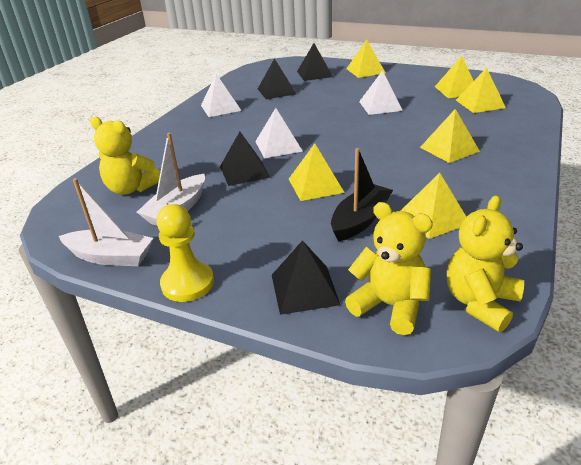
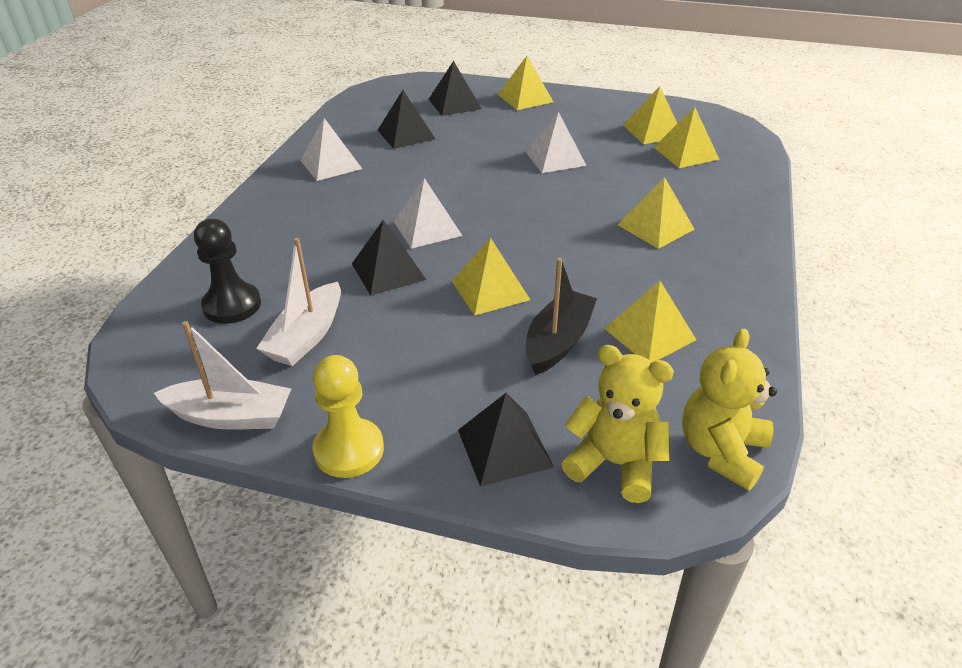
camera: 10 degrees left, 5 degrees up
(131, 188) = (232, 305): yellow teddy bear -> black pawn

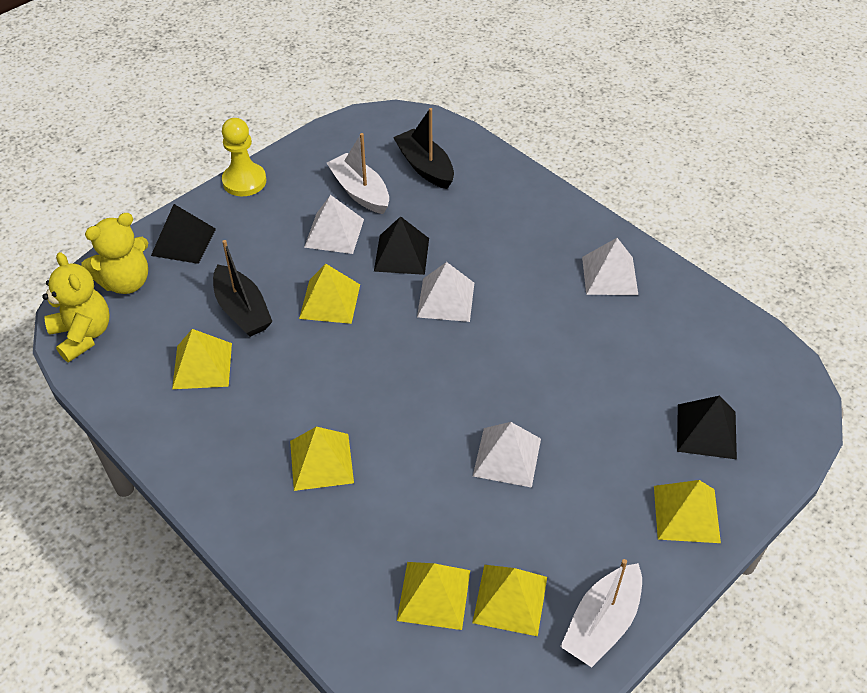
camera: 120 degrees right, 10 degrees up
(231, 416) = (314, 145): white boat -> white boat (602, 623)
(232, 305) = (425, 167): black pawn -> black boat
(390, 327) = (334, 233): none -> white pyramid
(406, 134) = (644, 354): black pyramid -> none

